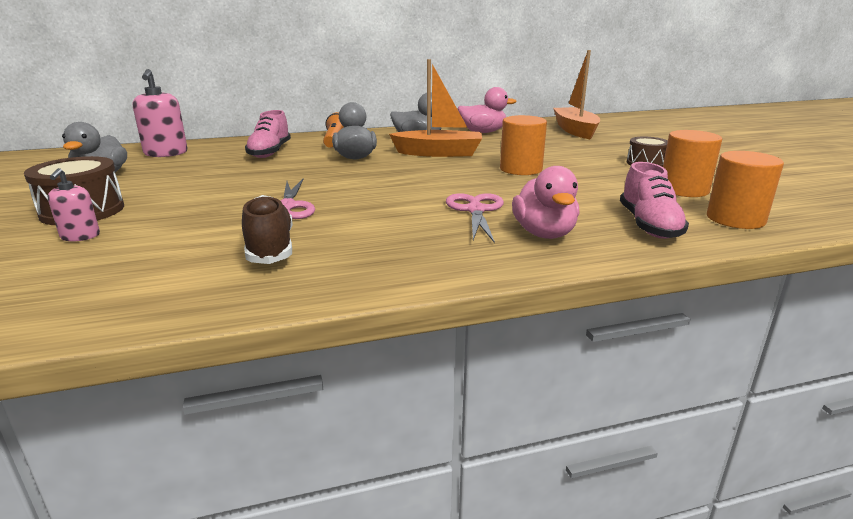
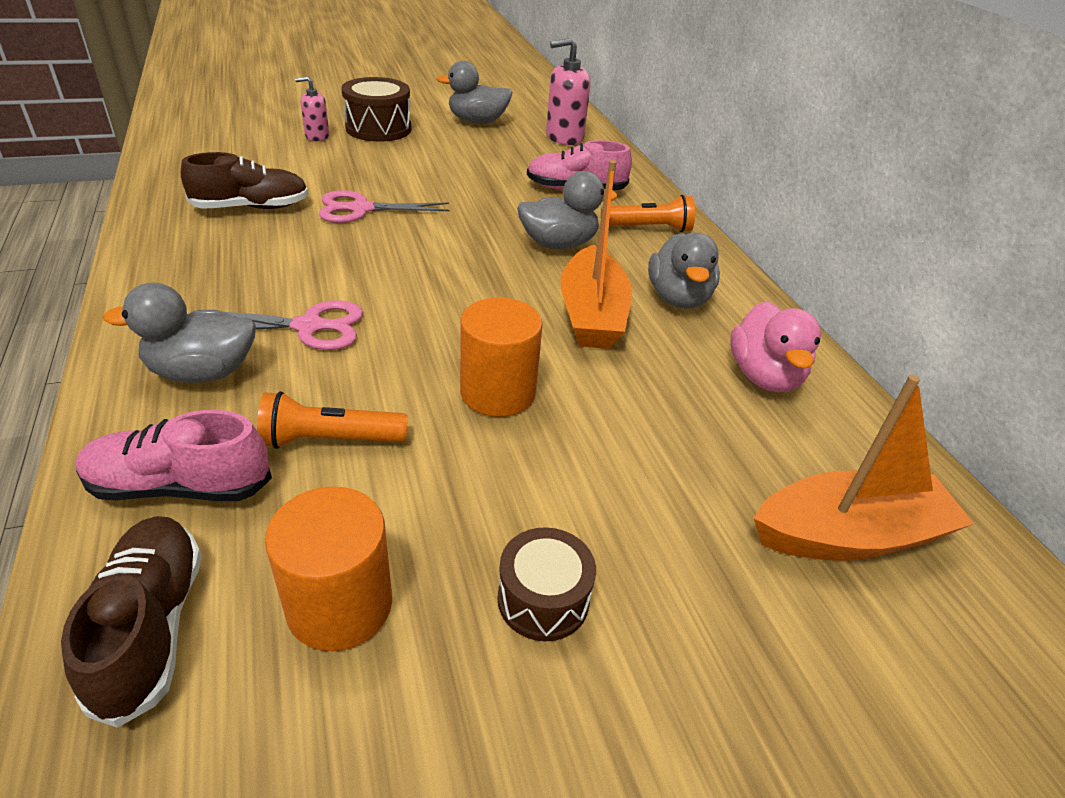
camera: 85 degrees right, 15 degrees up
(544, 233) = (203, 372): pink duck -> grey duck
(584, 198) = (330, 440): none -> orange flashlight
(735, 219) = (150, 627): orange cylinder -> brown shoe

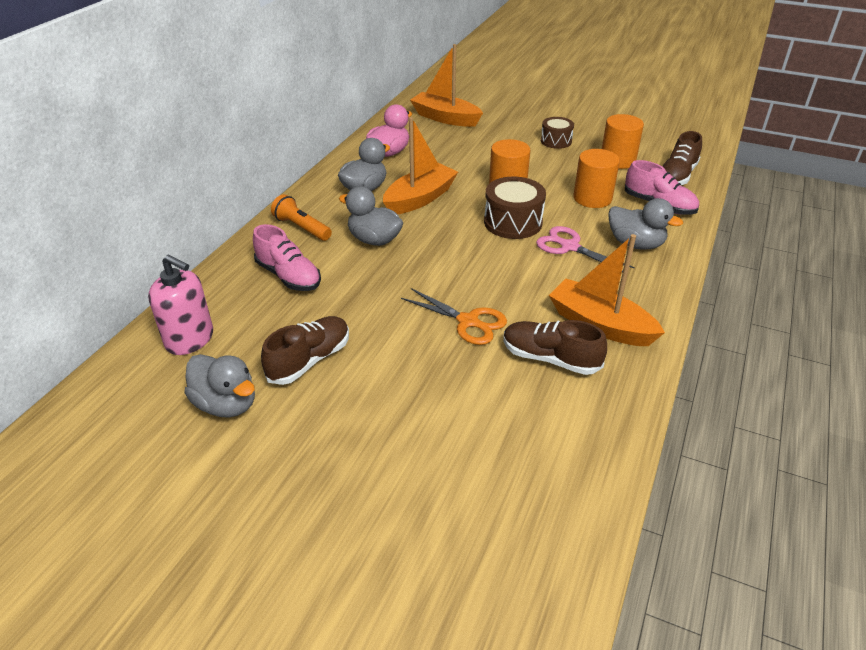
camera: 135 degrees left, 0 degrees up
(212, 249) = (600, 324): none -> orange boat
(317, 136) = (417, 452): pink soap dispenser -> none
(330, 440) = (592, 198): orange flashlight -> orange cylinder
(361, 209) = (468, 322): pink scissors -> orange scissors
(378, 128) = (340, 438): brown drum -> brown drum (513, 222)
(460, 151) = (309, 360): none -> brown shoe

